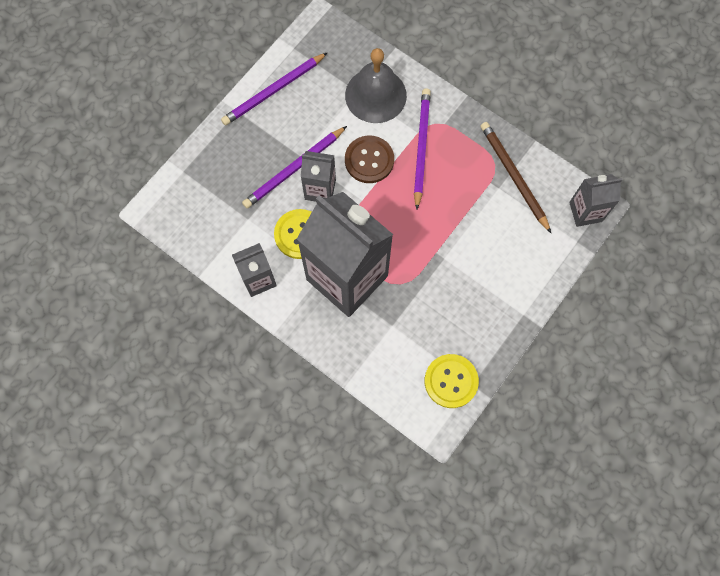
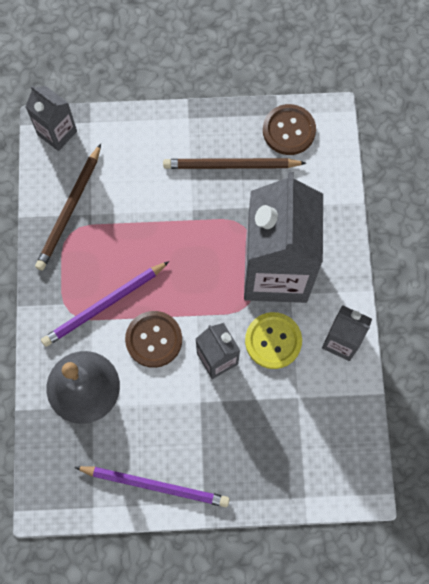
camera: 130 degrees left, 0 degrees up
(294, 169) = (217, 397): purple pencil -> none
(451, 381) = (289, 130): yellow button -> brown button
(457, 313) = (231, 165): none -> brown pencil

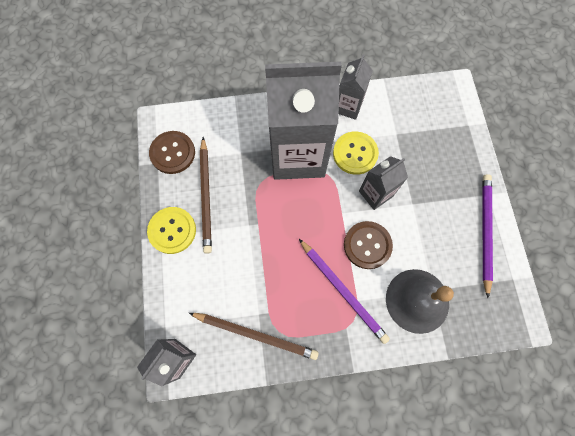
camera: 95 degrees left, 0 degrees up
(193, 129) = (172, 230): none -> yellow button

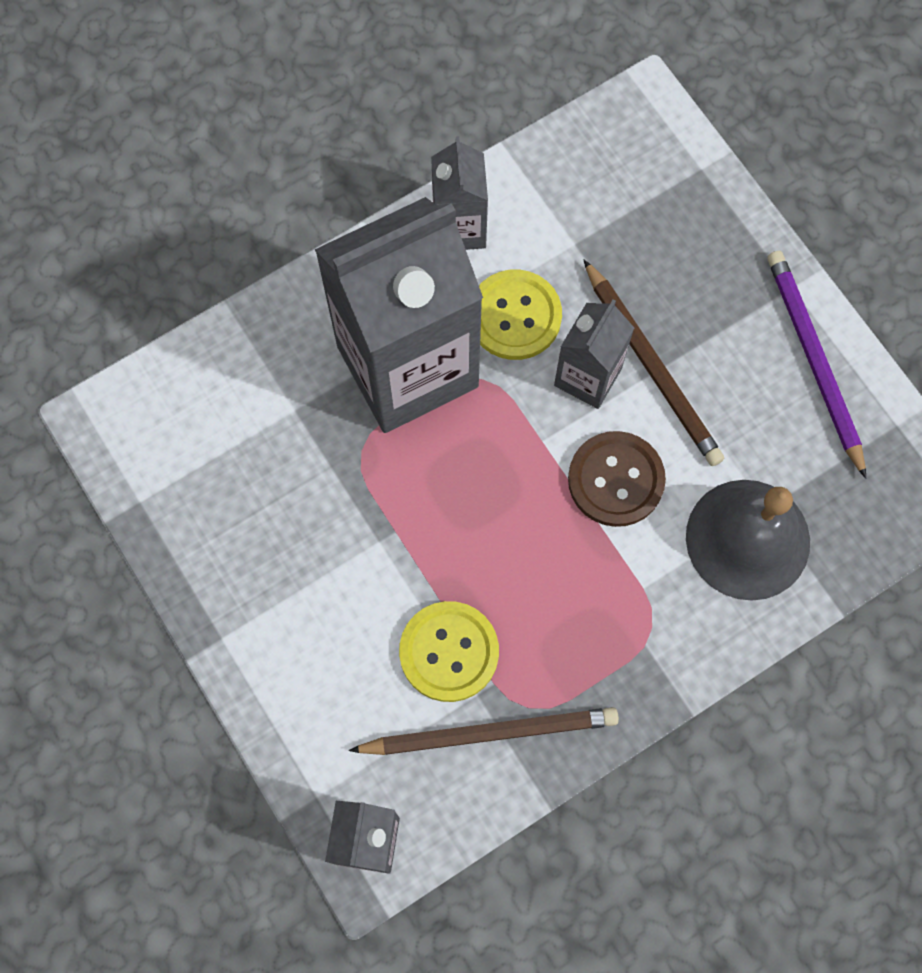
camera: 25 degrees left, 0 degrees up
(172, 153) = (160, 469): brown button -> none
(172, 230) = (238, 617): yellow button -> yellow button (449, 652)
(206, 196) = (270, 523): brown pencil -> brown pencil (652, 366)
(343, 291) = (610, 582): purple pencil -> none

